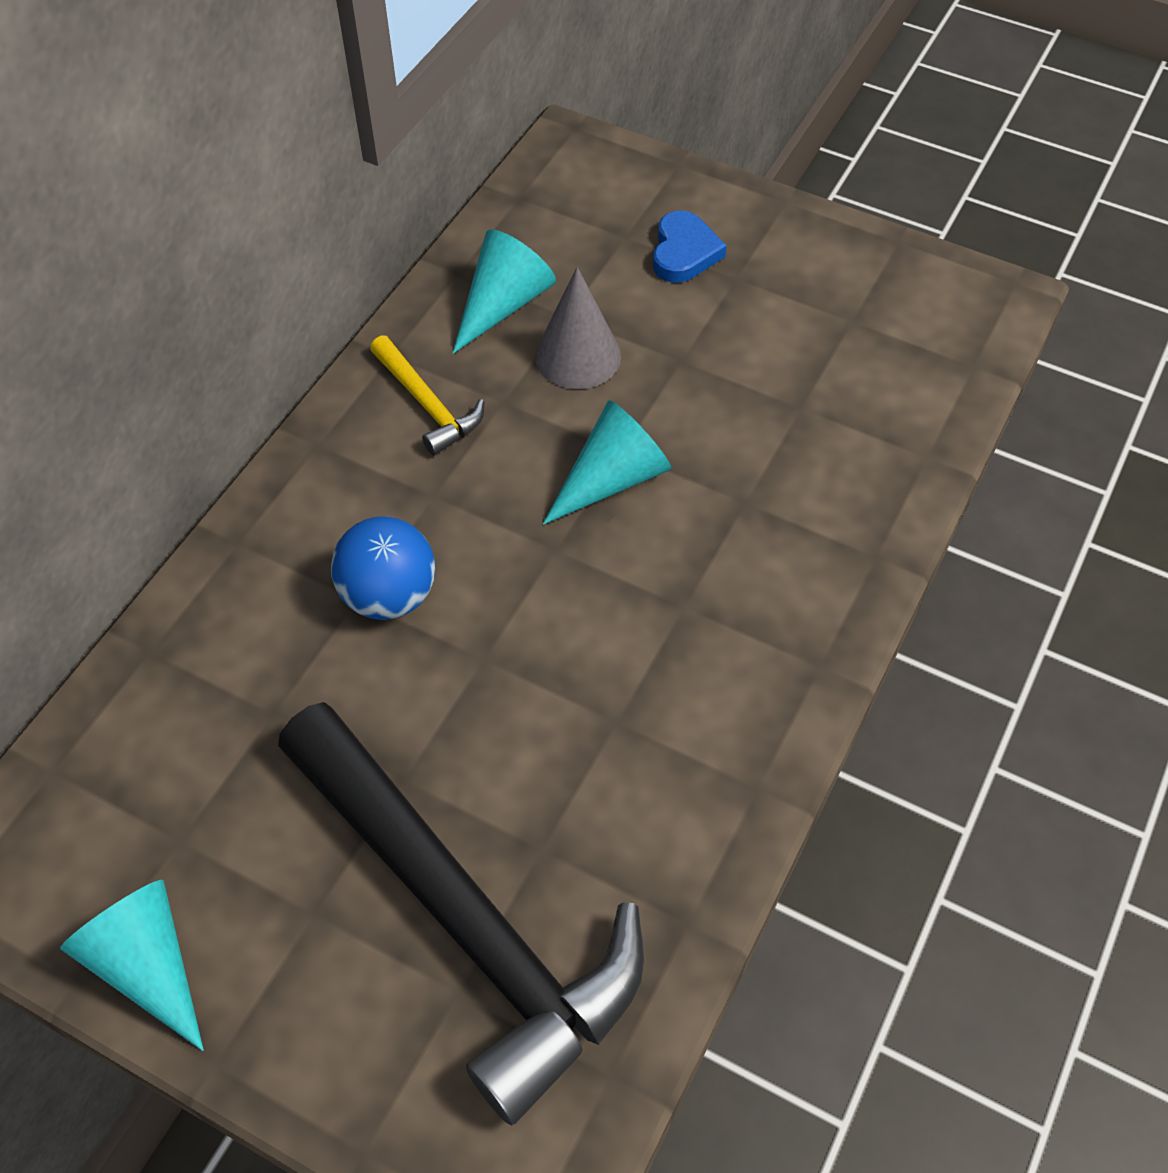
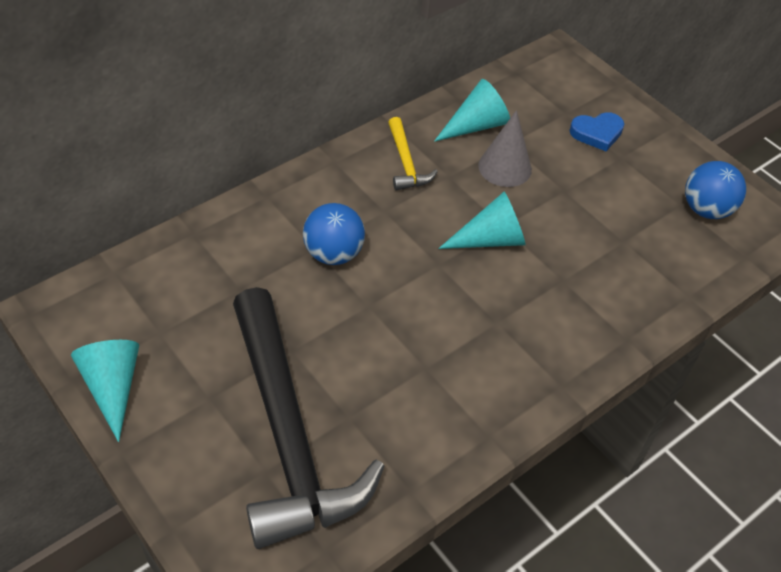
camera: 20 degrees right, 5 degrees down
(684, 252) = (597, 133): blue heart -> blue heart turned 45 degrees clockwise
(889, 314) = (706, 209): none -> blue ball

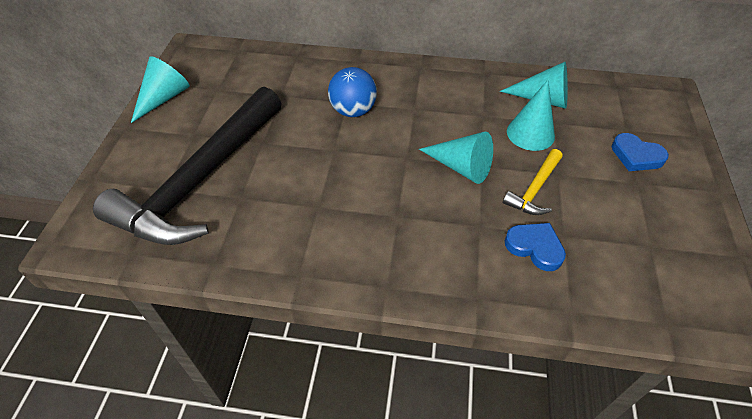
camera: 50 degrees right, 0 degrees up
(406, 162) = (464, 92): yellow hammer -> yellow hammer (535, 189)
(505, 167) = (530, 133): grey cone -> turquoise cone
(617, 267) = (535, 247): none -> blue heart
(706, 209) = (672, 265): blue ball -> none

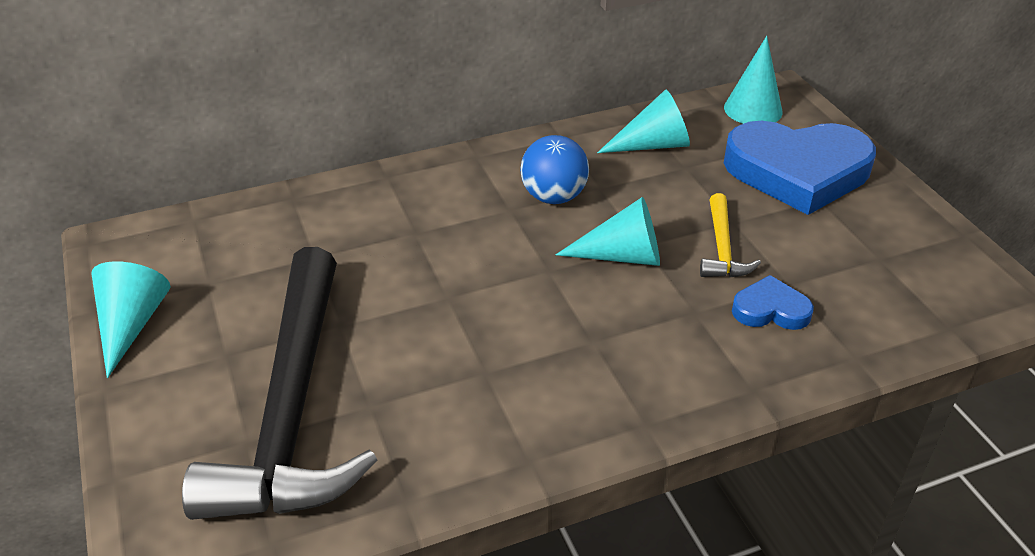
camera: 30 degrees left, 10 degrees down
(353, 111) = (433, 240): blue ball -> blue ball (553, 197)
(530, 133) = (670, 189): turquoise cone -> turquoise cone (753, 109)
(636, 156) = (797, 172): blue heart -> blue heart, size x2.20

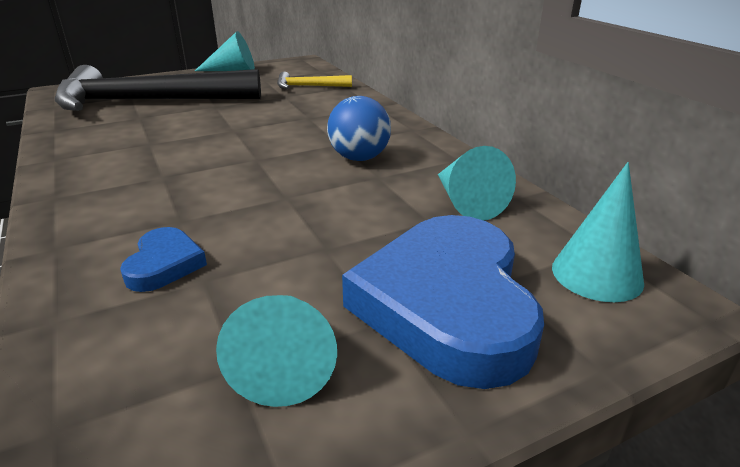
camera: 85 degrees right, 10 degrees down
(622, 256) = (271, 187): turquoise cone -> turquoise cone (285, 360)
(722, 248) = (277, 238): yellow hammer -> yellow hammer (309, 86)

